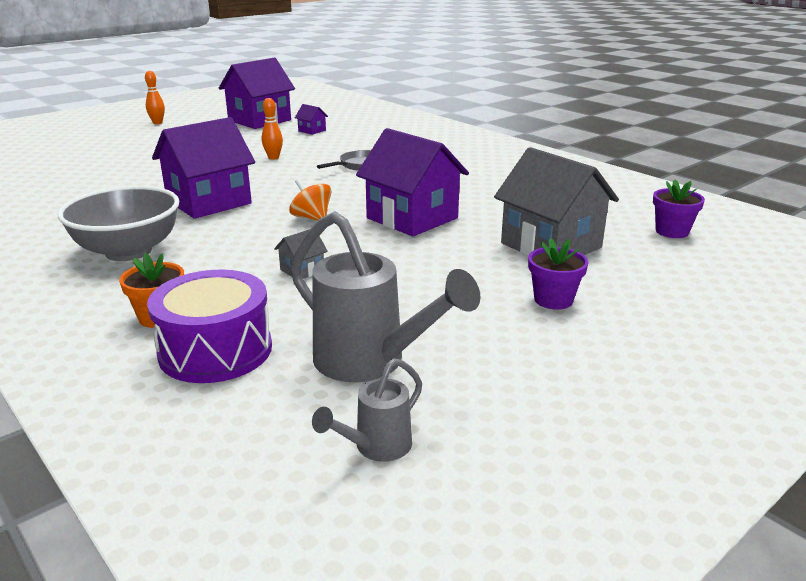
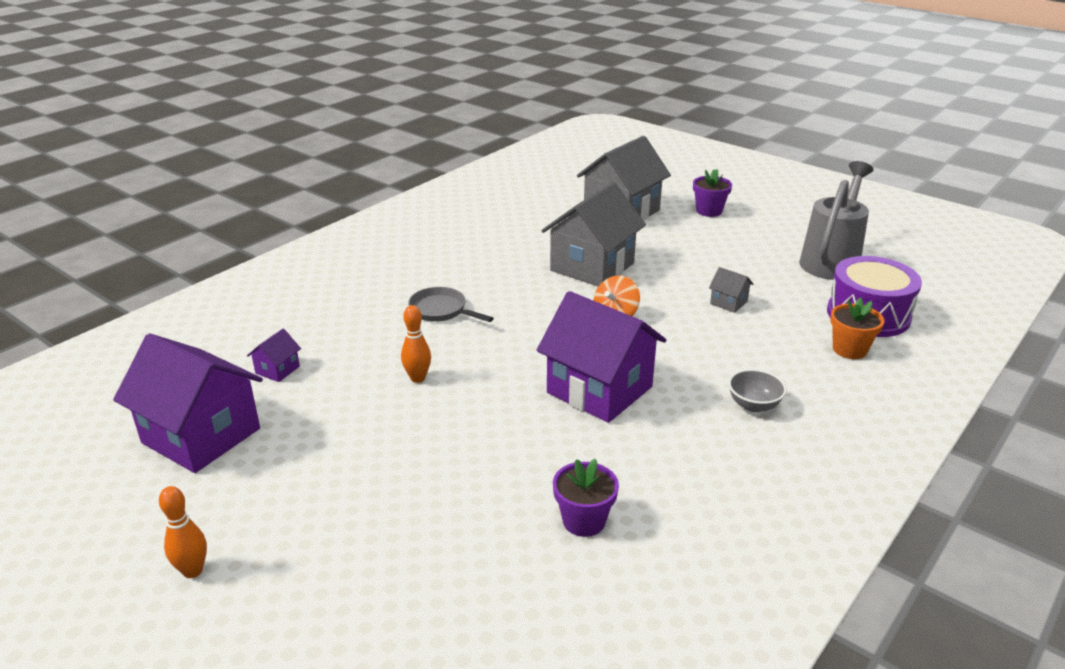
camera: 100 degrees left, 5 degrees up
(128, 251) = (754, 405): grey bowl -> grey bowl, size x0.47
(375, 448) = (904, 251): grey watering can -> none
(412, 218) = (592, 267): purple house -> grey house
(672, 231) = (573, 173): purple flower pot -> purple flower pot (584, 521)

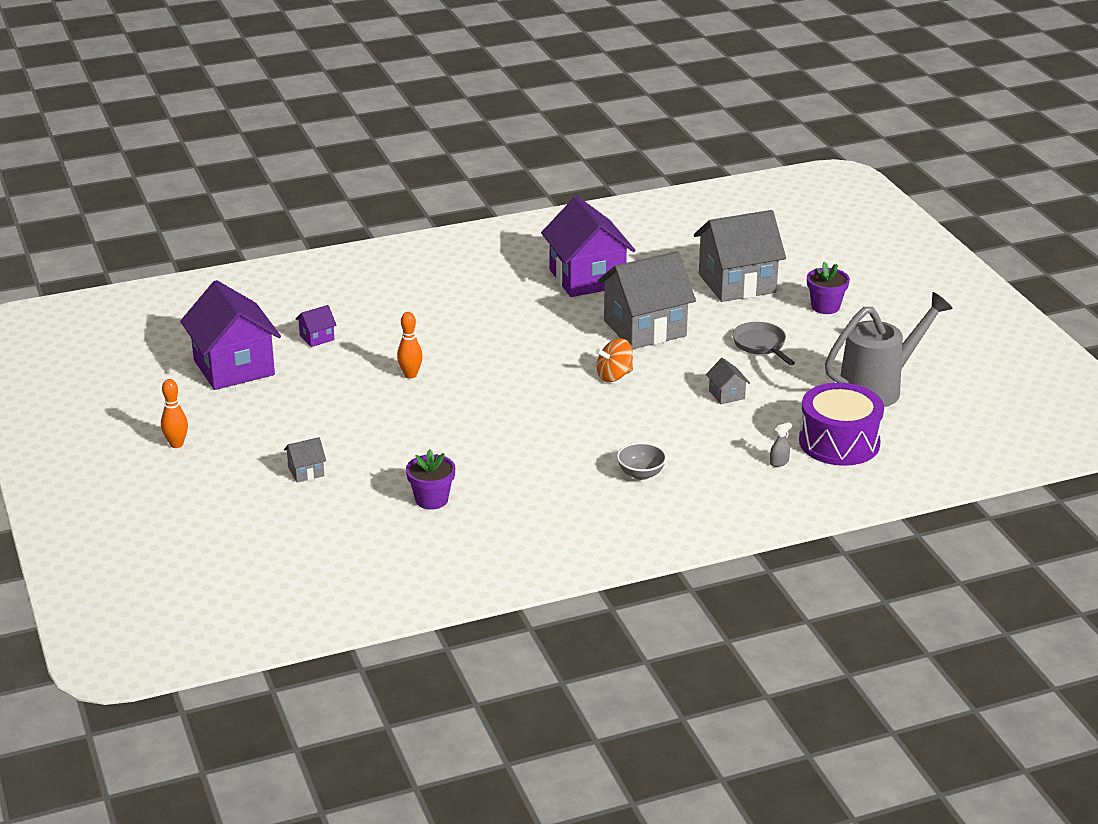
camera: 30 degrees right, 0 degrees up
(400, 543) = (306, 471): none -> grey house
(441, 311) = (477, 329): grey pan -> grey pan (761, 345)
(599, 390) = (536, 426): purple house -> purple house (587, 278)
(849, 349) = (779, 462): orange flower pot -> grey spray bottle

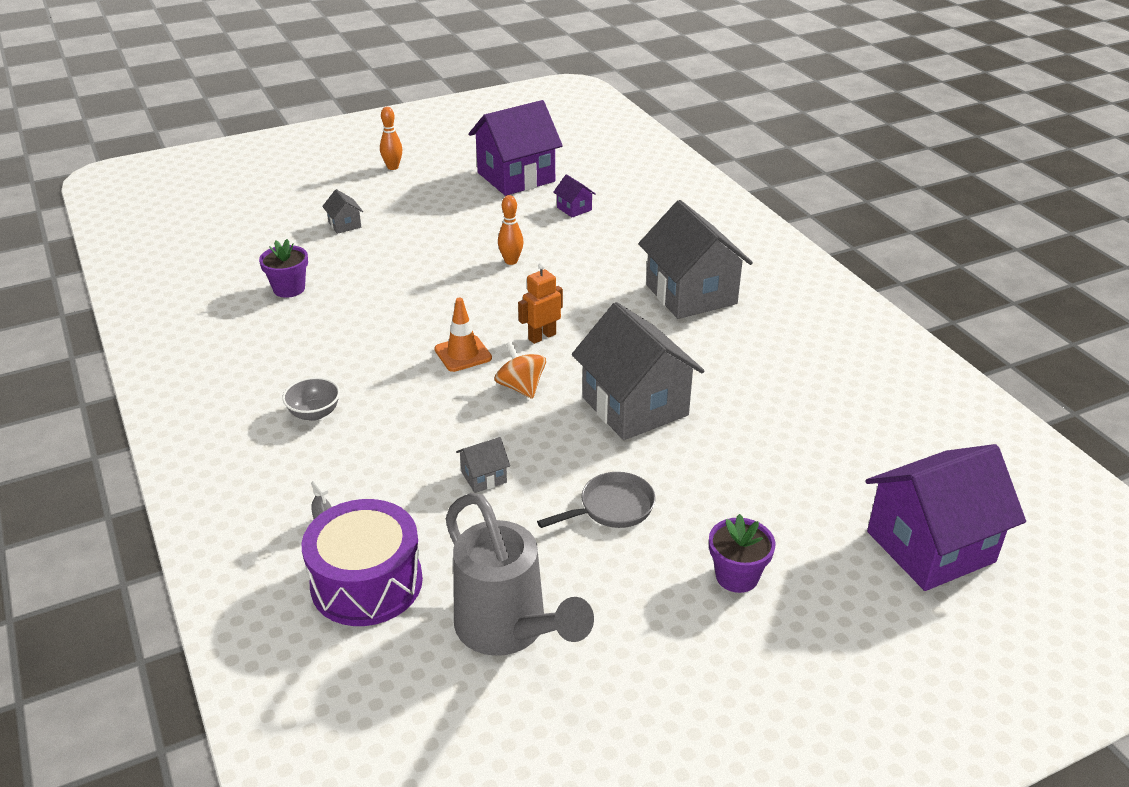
camera: 85 degrees right, 5 degrees up
(542, 364) = (542, 336): none -> orange robot
(562, 402) = (463, 354): none -> orange traffic cone
(587, 278) = (745, 358): purple house -> purple house (930, 547)
(737, 283) = (777, 484): grey house -> grey house (691, 294)

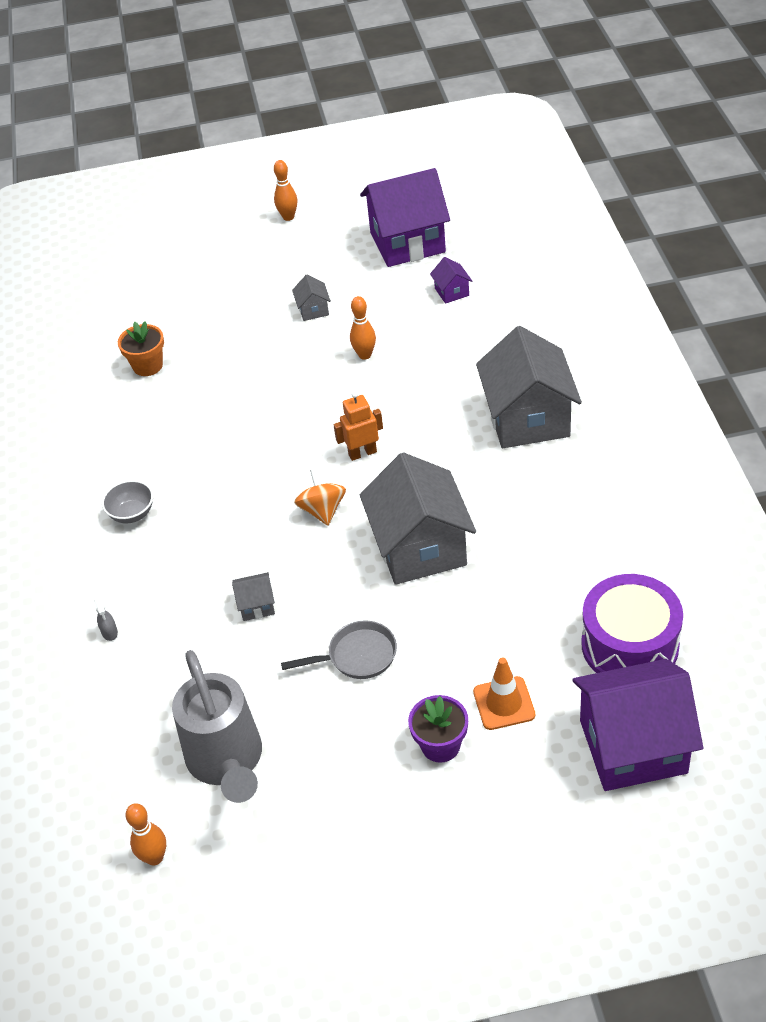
camera: 20 degrees right, 10 degrees up
(289, 289) = (148, 366): purple flower pot -> orange flower pot
(344, 225) = (220, 290): grey house -> grey house (313, 310)
(366, 583) = (127, 696): purple drum -> purple drum (630, 645)
(458, 744) = (154, 857): none -> orange bowling pin
(463, 354) = (282, 464): orange traffic cone -> orange traffic cone (504, 703)

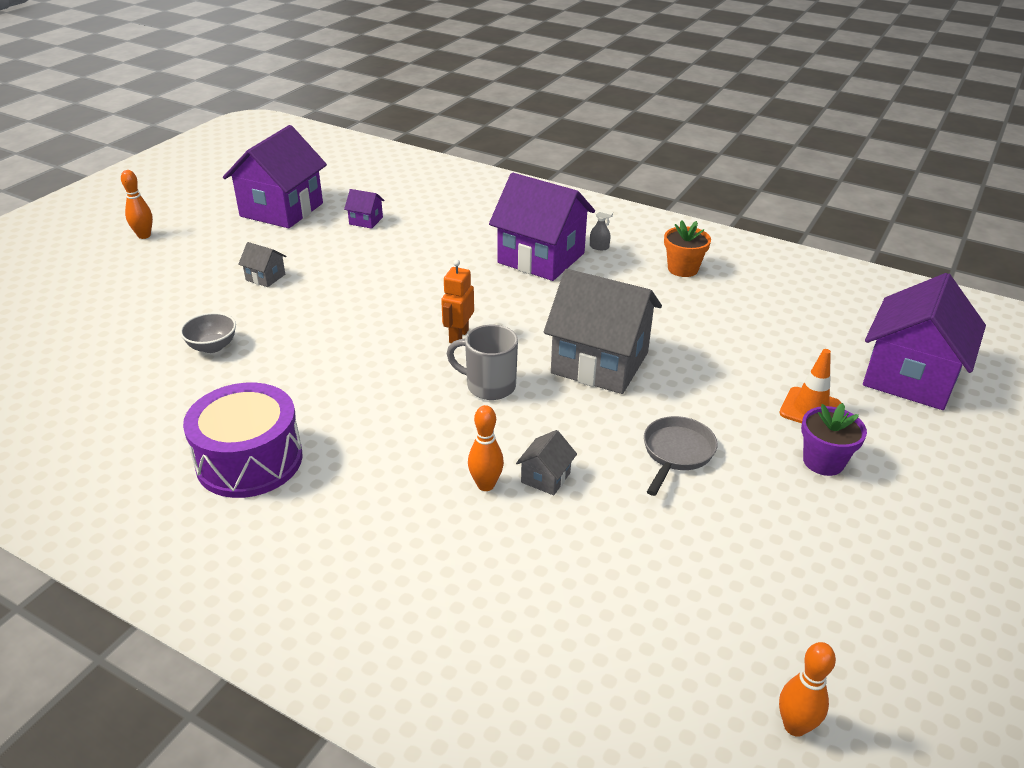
camera: 55 degrees left, 10 degrees down
(109, 632) = (448, 594): grey spray bottle -> grey spray bottle (599, 247)
(132, 514) = (317, 493): grey bowl -> grey bowl (212, 346)
(148, 366) = (154, 385): orange flower pot -> orange flower pot (683, 269)
(227, 763) = (719, 600): grey watering can -> none
(322, 510) = (489, 386): orange spinning top -> grey mug
(365, 355) = (358, 282): orange bowling pin -> orange bowling pin (486, 485)
(528, 419) = (541, 258): grey house -> purple house
(630, 645) = (811, 330): purple drum -> purple drum (249, 460)

